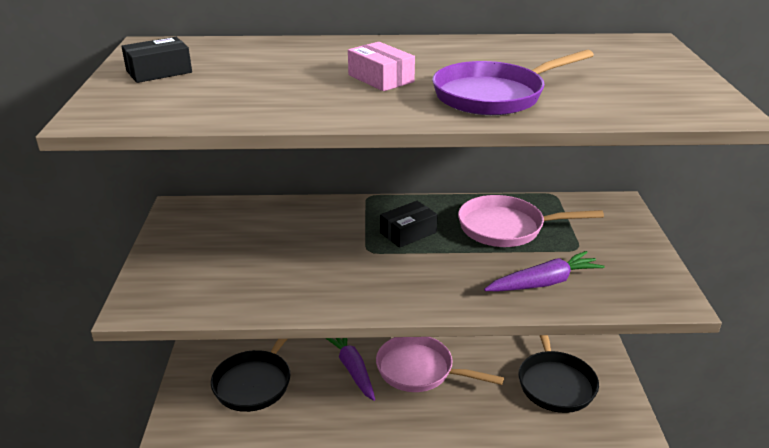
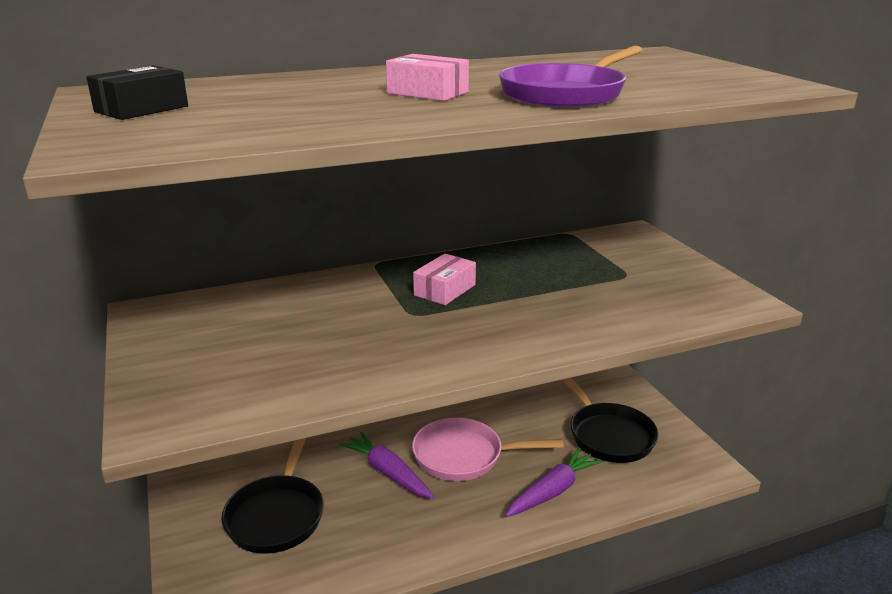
camera: 20 degrees left, 5 degrees down
(408, 233) = (444, 290): black box -> pink box
(506, 228) = (544, 269): pink pan -> none
(544, 283) = (618, 310): purple carrot -> purple carrot (552, 491)

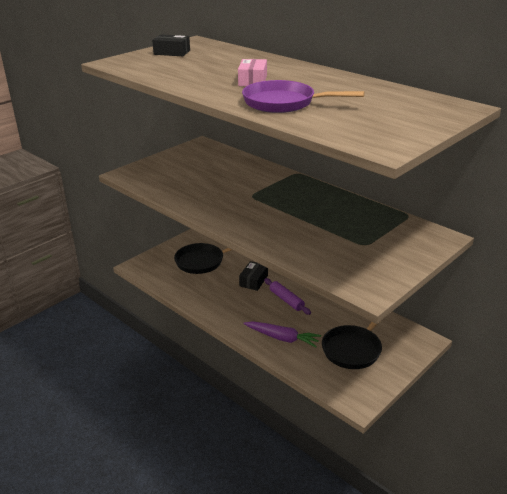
camera: 65 degrees right, 5 degrees up
(388, 473) = (253, 281): purple carrot -> black box
(444, 290) = (285, 197): pink box -> none
(464, 456) = (286, 300): pink pan -> purple rolling pin

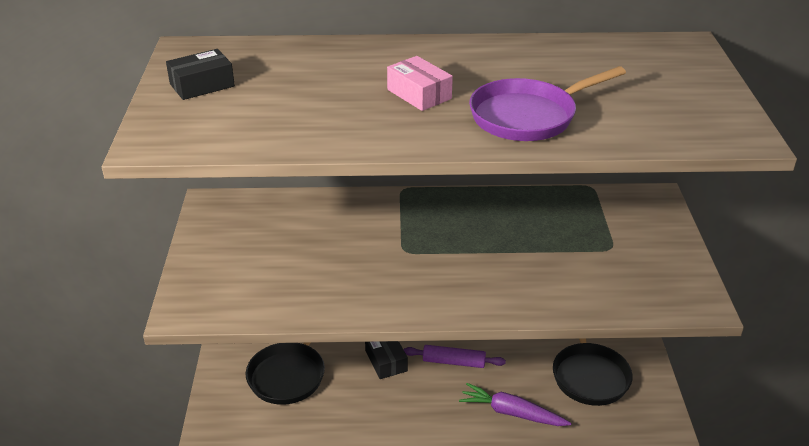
camera: 45 degrees left, 5 degrees up
(282, 338) = (512, 413): purple carrot -> purple carrot turned 135 degrees counterclockwise

